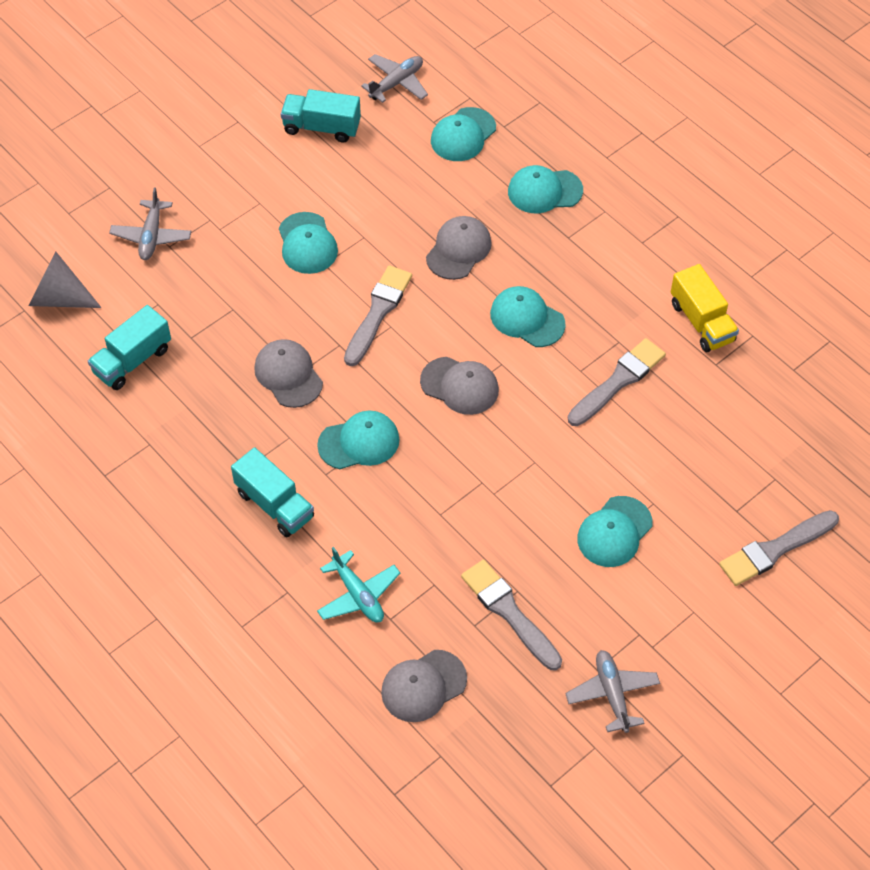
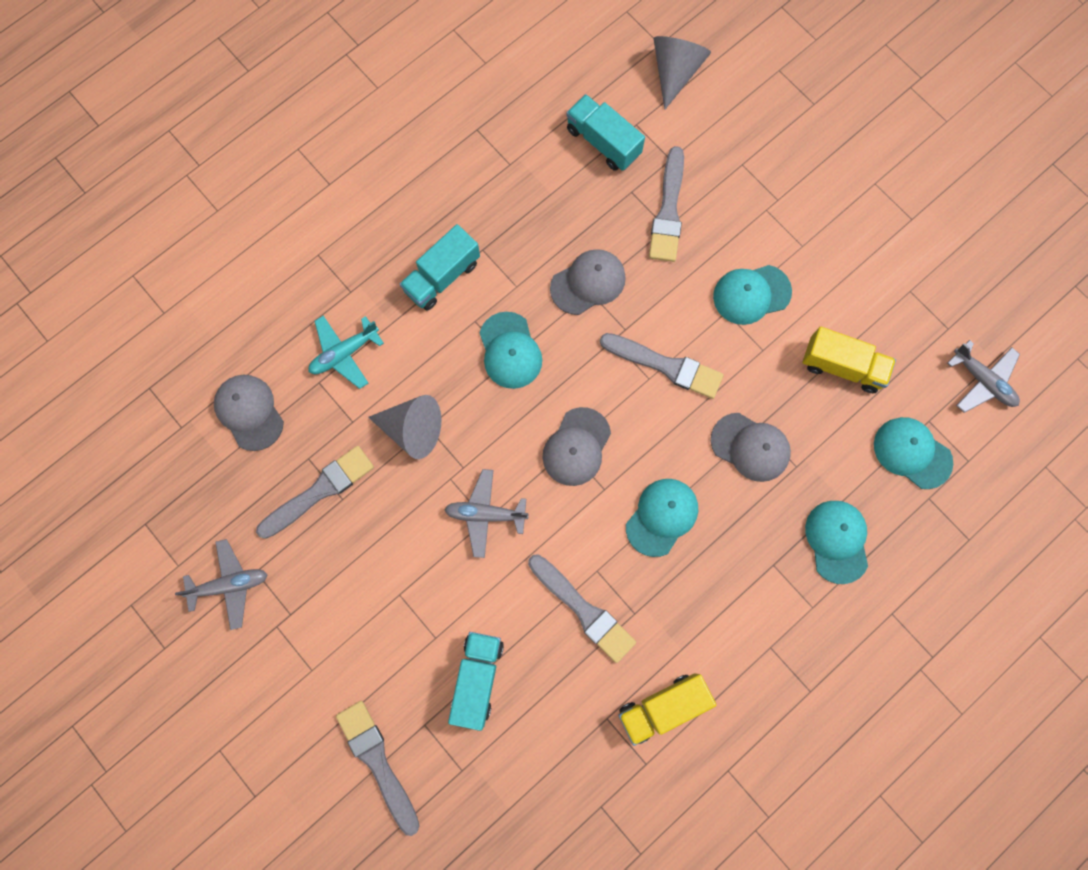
camera: 90 degrees right, 20 degrees up
(151, 236) = (754, 147): grey plane -> grey plane (485, 514)
(214, 307) = (668, 210): none -> grey brush
(321, 127) = (910, 303): turquoise truck -> turquoise truck (477, 679)
(381, 179) = (842, 366): none -> yellow truck
(442, 528) = (412, 429): none -> grey cone
(614, 532) = (403, 596): turquoise cap -> none

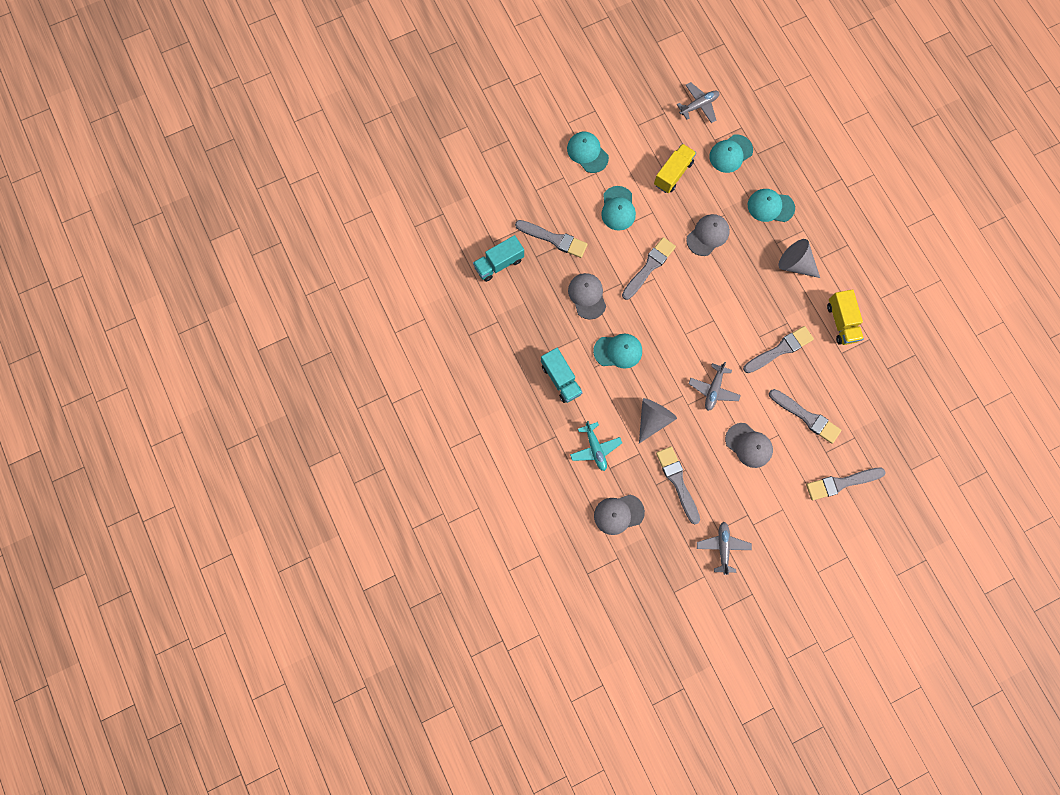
camera: 75 degrees left, 0 degrees up
(477, 679) = (806, 417): turquoise truck -> grey brush
(576, 447) = (685, 329): grey cap -> grey cap (748, 445)
(662, 517) = (736, 293): turquoise cap -> turquoise cap (587, 153)
(675, 72) = (465, 210): grey cone -> grey cone (795, 264)

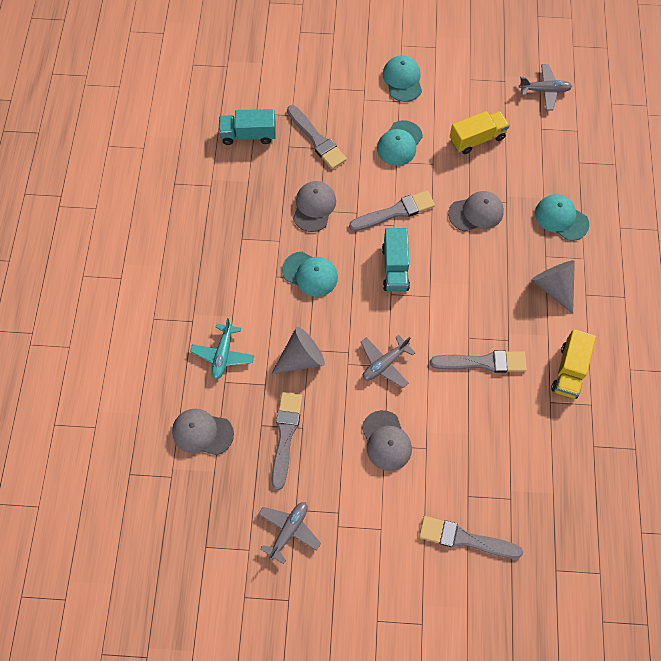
camera: 30 degrees right, 10 degrees down
(561, 379) = (234, 270): turquoise truck -> turquoise truck (395, 268)
(730, 154) = (549, 149): turquoise cap -> none
(806, 417) = (469, 446): grey brush -> none

